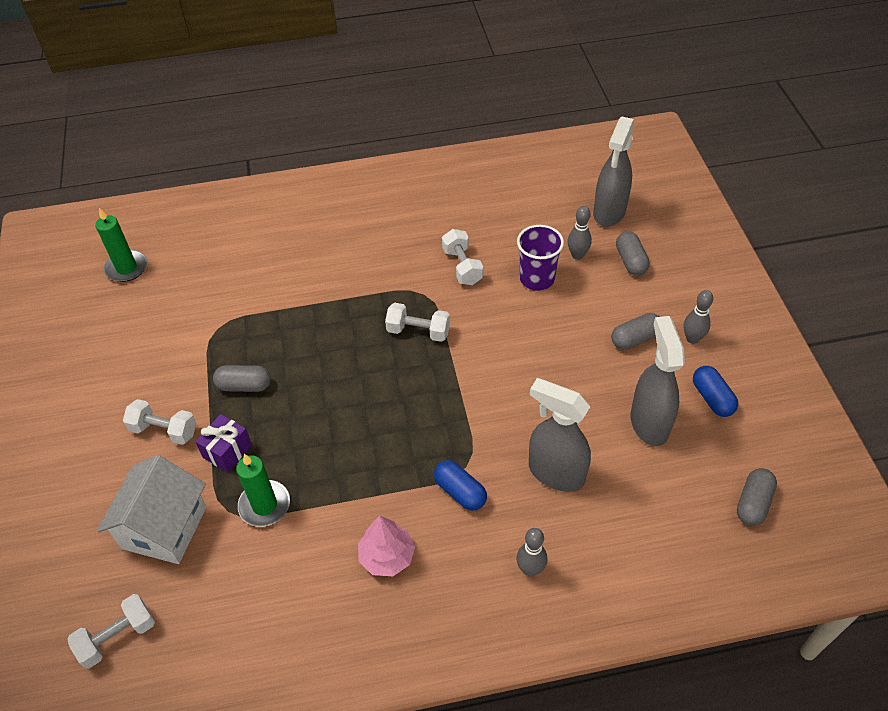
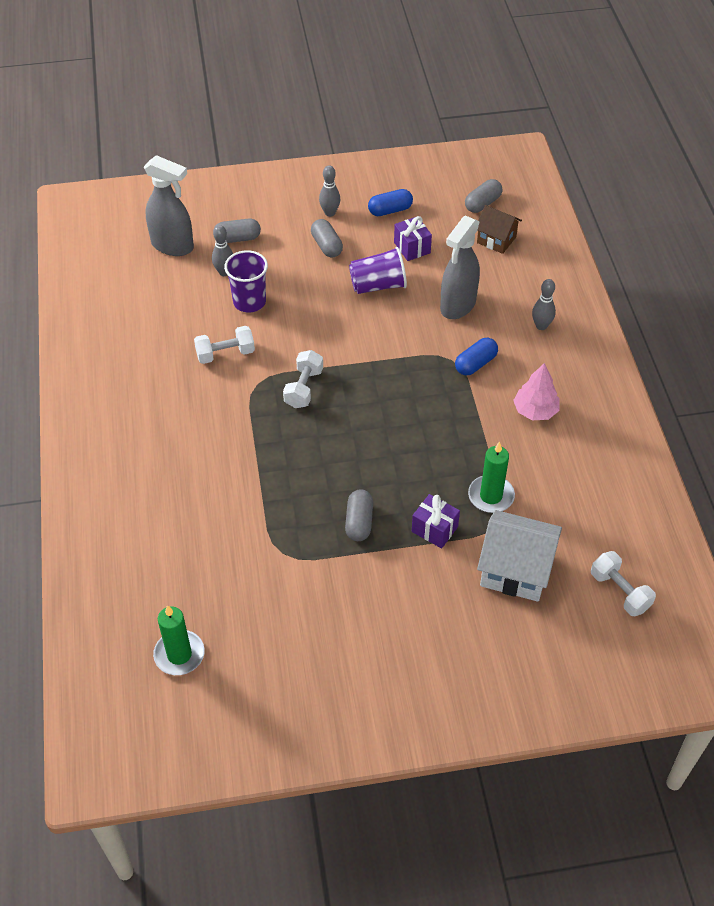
camera: 90 degrees left, 0 degrees up
(164, 430) = (410, 585): white dumbbell -> none
(578, 390) = (378, 285): none -> purple cup
(649, 423) = (412, 248): grey spray bottle -> purple gift
(684, 519) = (496, 240): none -> brown house
(753, 503) = (482, 203): grey capsule -> grey capsule turned 75 degrees counterclockwise

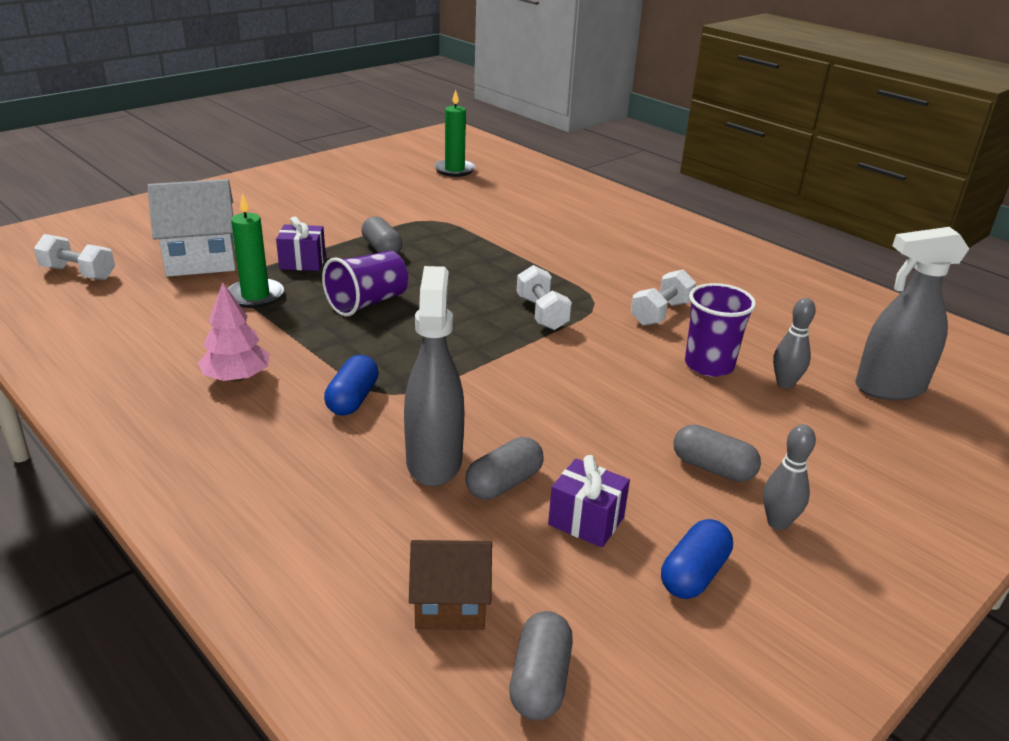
camera: 145 degrees right, 20 degrees down
(237, 238) = (836, 428): grey capsule -> grey capsule (504, 483)
(378, 285) = (577, 443): purple cup -> purple cup (368, 303)
(541, 326) = (277, 481): grey bowling pin -> none

